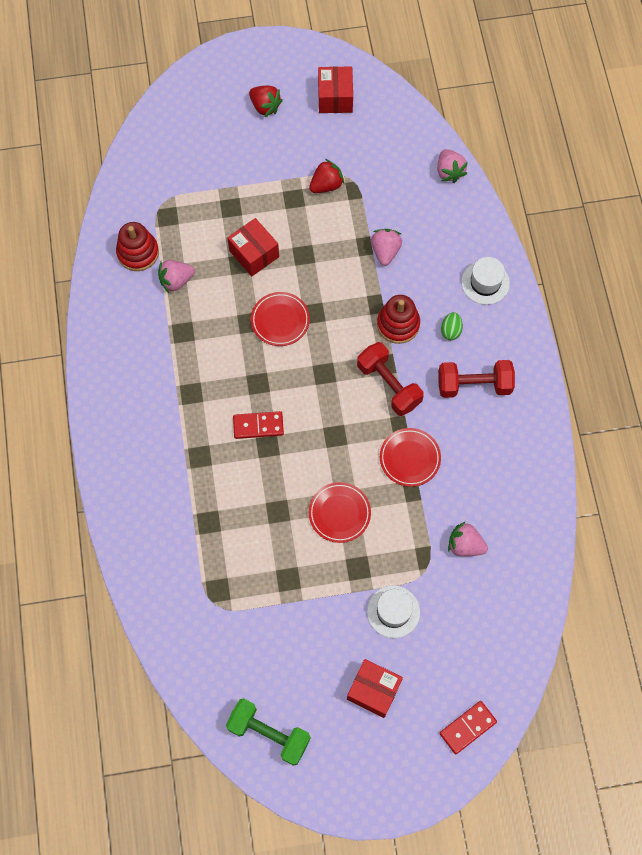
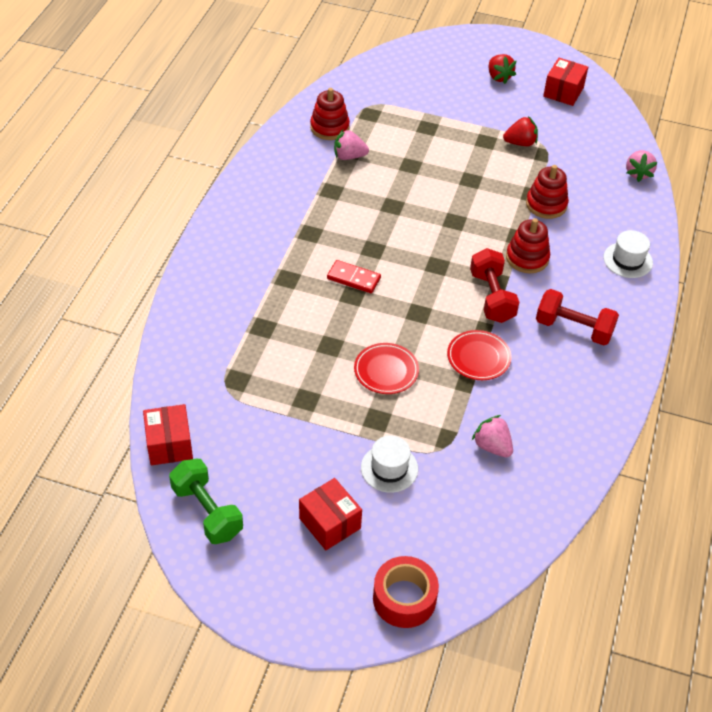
camera: 25 degrees right, 20 degrees down
(254, 254) = (427, 164): red box -> red box (169, 444)
(280, 320) = (421, 215): red plate -> none
(385, 251) = (546, 204): pink strawberry -> red stacking toy
(450, 331) = (574, 281): green egg -> none
(467, 727) = (404, 598): red domino -> red tape

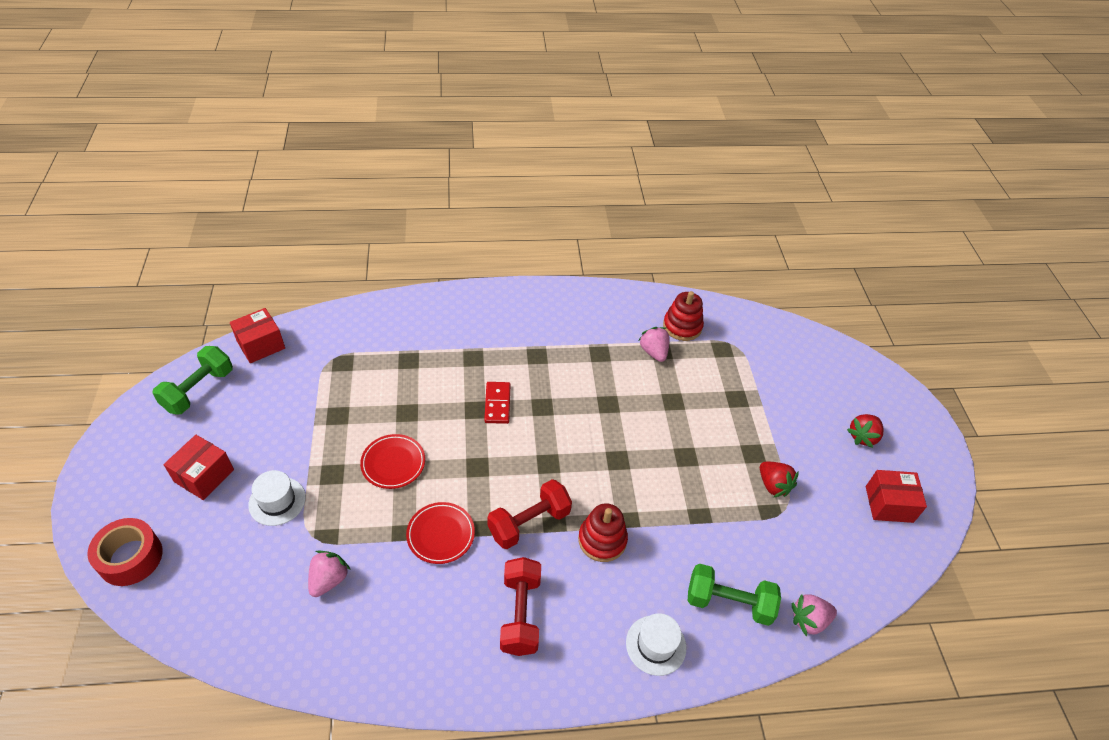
camera: 65 degrees right, 0 degrees up
(546, 204) = (694, 536): red stacking toy -> none
(609, 208) = (728, 602): none -> green dumbbell

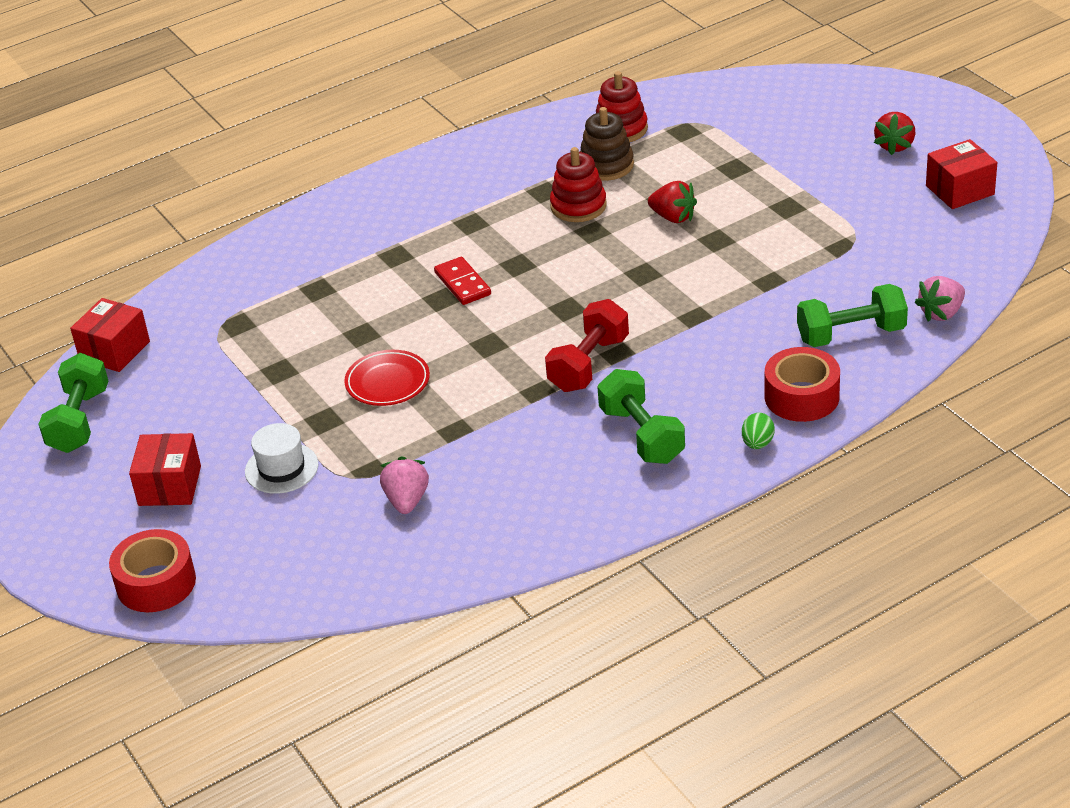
camera: 20 degrees left, 10 degrees down
(441, 534) = (498, 414): red plate -> none
(520, 614) = (642, 435): red dumbbell -> green dumbbell
(595, 674) = (757, 443): none -> green egg
(602, 540) = (680, 344): red stacking toy -> red stacking toy (578, 206)
(653, 352) = (606, 165): pink strawberry -> brown stacking toy
(656, 645) = (801, 397): white hat -> red tape
(773, 485) = (829, 225): red strawberry -> red strawberry (673, 217)

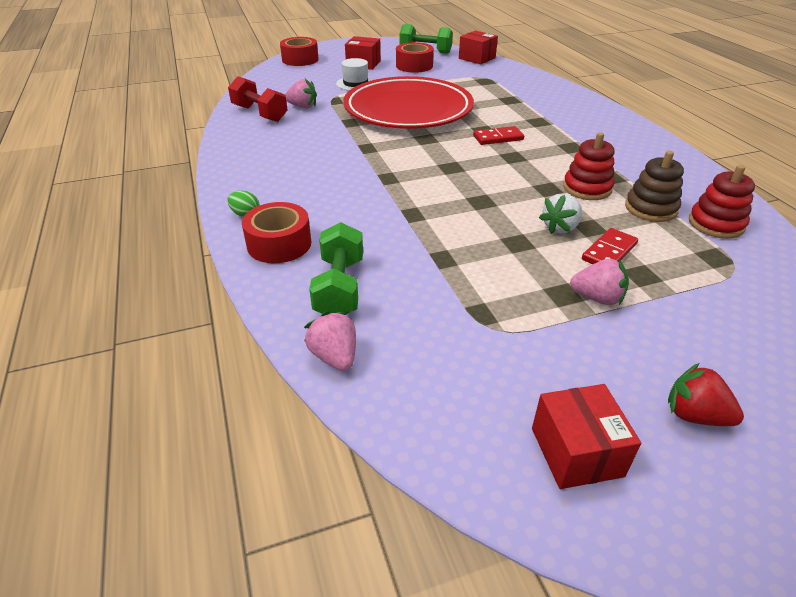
camera: 100 degrees right, 0 degrees up
(170, 418) = (414, 66): none -> red tape
(387, 382) = (408, 110): red plate -> red plate, size x2.48
(589, 364) = (383, 167): red dumbbell -> red dumbbell (260, 113)
(642, 435) = (294, 174): green dumbbell -> none
(673, 217) = (560, 228): red strawberry -> white strawberry
(704, 187) = (609, 252): none -> red domino
(782, 190) = (597, 298): none -> pink strawberry

